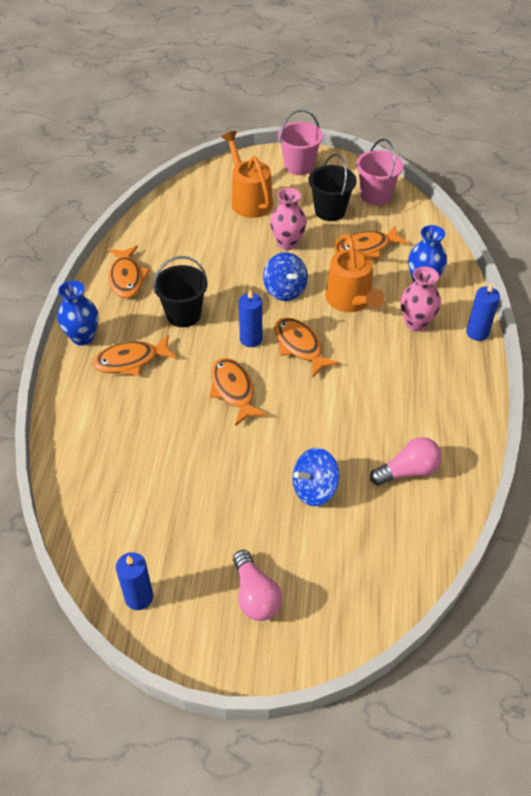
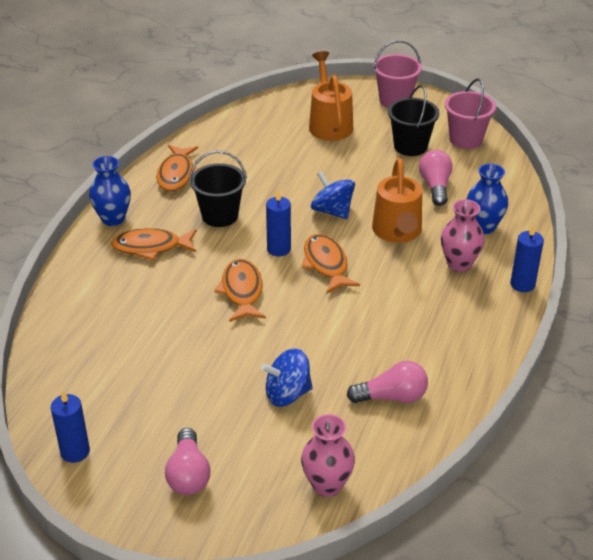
camera: 15 degrees right, 10 degrees down
(285, 290) = (332, 211): blue spinning top -> blue spinning top turned 150 degrees clockwise
(287, 243) = (353, 169): pink vase -> pink vase (327, 485)
(366, 248) = (435, 186): orange fish -> pink light bulb

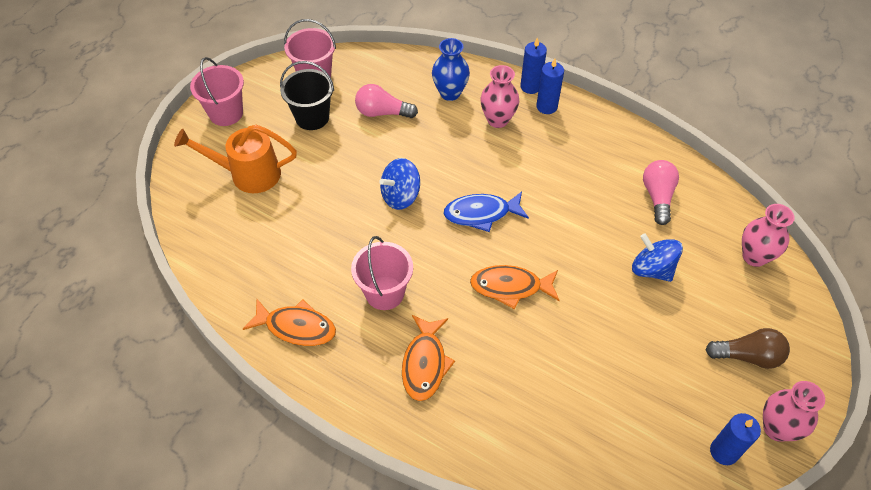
camera: 80 degrees left, 15 degrees up
(103, 496) = (776, 428): none -> pink vase
(113, 219) = (364, 400): blue vase -> none
(188, 474) = (747, 356): pink light bulb -> brown light bulb
(220, 215) = (384, 293): black bucket -> pink bucket
(279, 249) = (451, 248): blue candle -> blue candle (546, 106)
(287, 394) = (652, 269): blue spinning top -> blue spinning top turned 135 degrees clockwise
(326, 264) = (481, 214): orange fish -> blue fish
(397, 232) = (445, 153): orange watering can -> none

